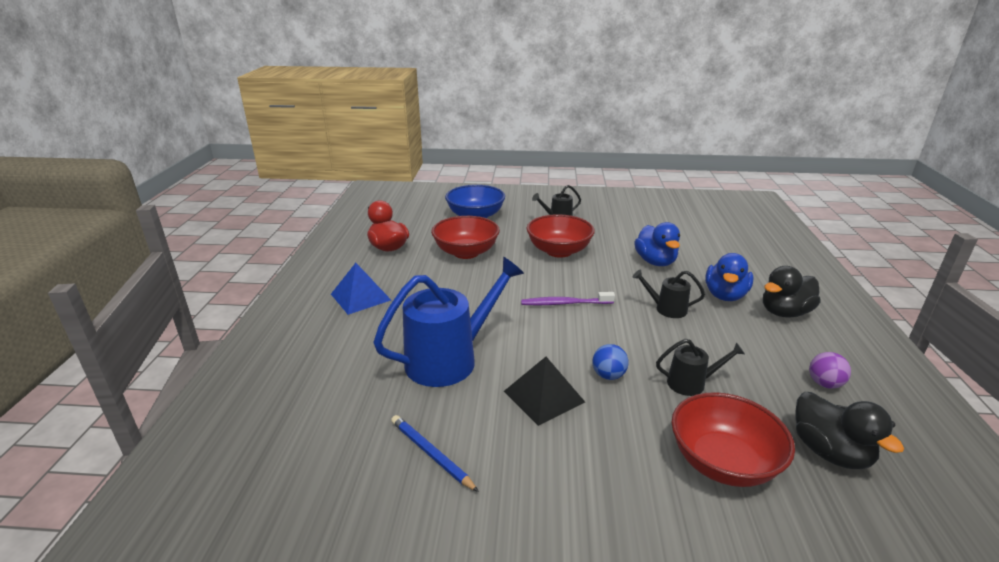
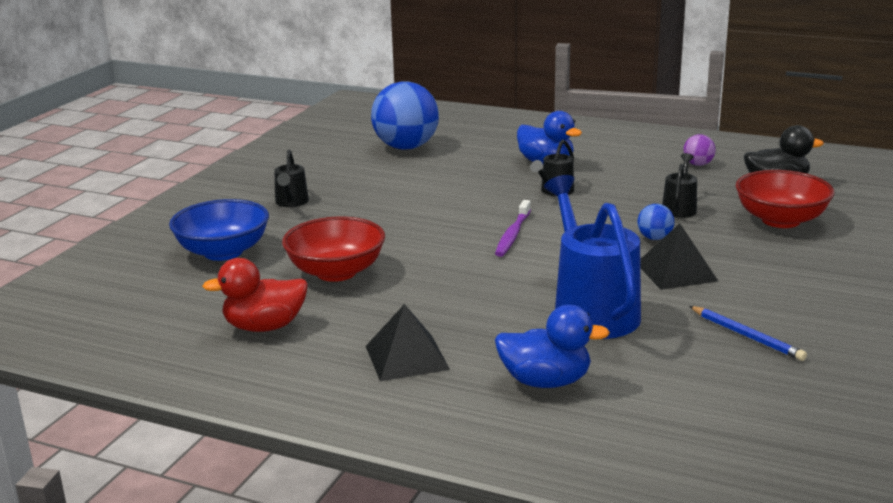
camera: 70 degrees left, 5 degrees down
(360, 297) = (407, 357): blue pyramid -> black pyramid
(431, 454) = (746, 336): blue pencil -> blue pencil turned 105 degrees counterclockwise
(559, 251) = (385, 217): red bowl -> none
(655, 262) = (455, 176): blue duck -> blue duck (545, 381)
(689, 234) = (406, 147): none -> blue ball
(784, 312) = (590, 149): black duck -> none

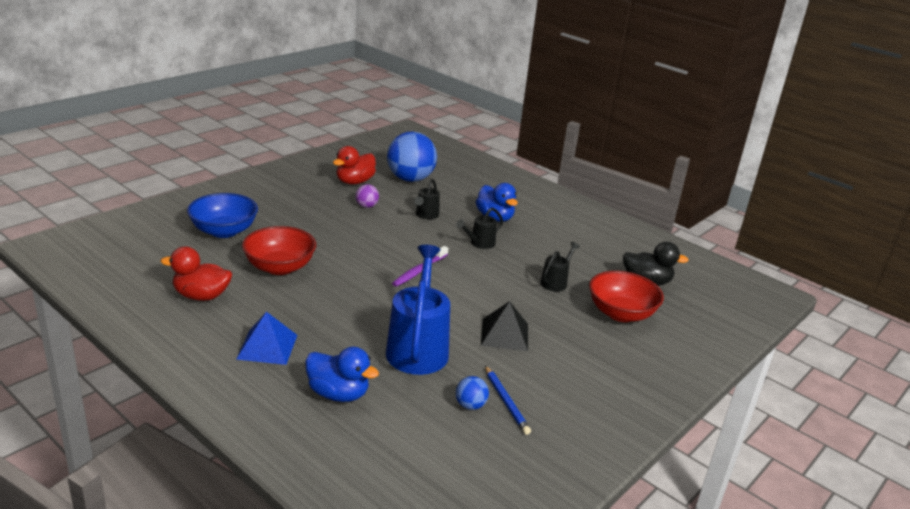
camera: 15 degrees right, 5 degrees up
(291, 202) = (298, 204): black watering can -> black watering can (426, 215)
(340, 164) = (354, 182): none -> red duck
(407, 357) = (267, 346): black pyramid -> blue pyramid
(654, 238) = (515, 302): blue ball -> blue ball (470, 405)
(698, 164) = (603, 248): purple ball -> purple ball (366, 206)

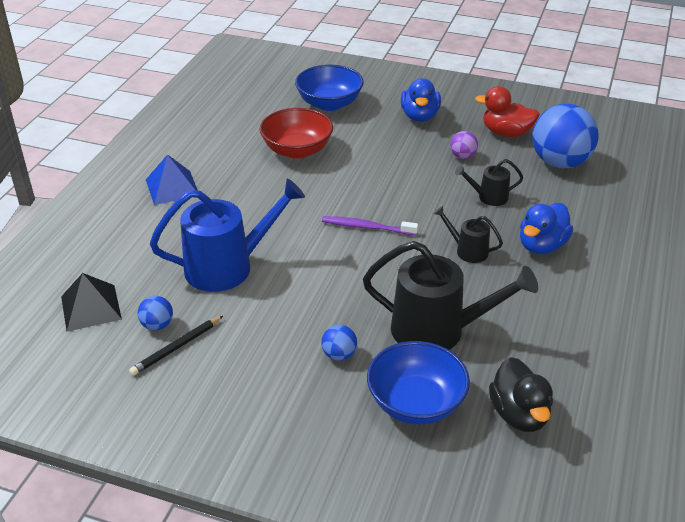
camera: 70 degrees right, 10 degrees up
(201, 296) = (220, 132): red duck -> none
(338, 394) = (130, 244): blue duck -> blue duck (419, 116)
(504, 334) = (294, 317): black pyramid -> black pyramid (91, 307)
(506, 402) = (176, 347): blue pencil -> black pencil
(555, 282) = (438, 330): black watering can -> black watering can, size x2.04
(558, 328) = (339, 355): none -> blue ball
(621, 313) = (416, 403): red bowl -> blue bowl

